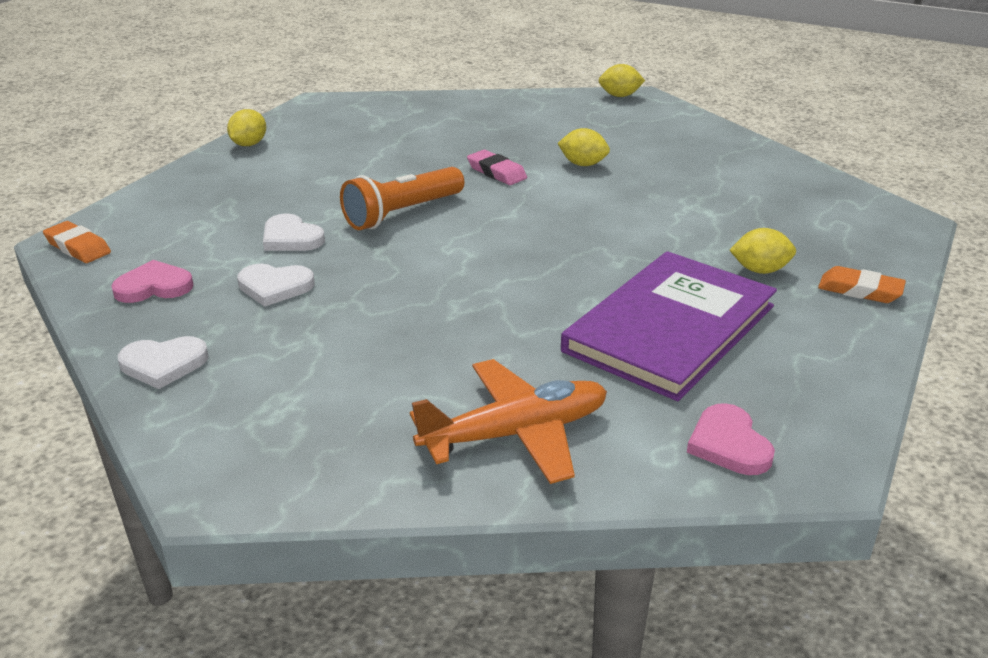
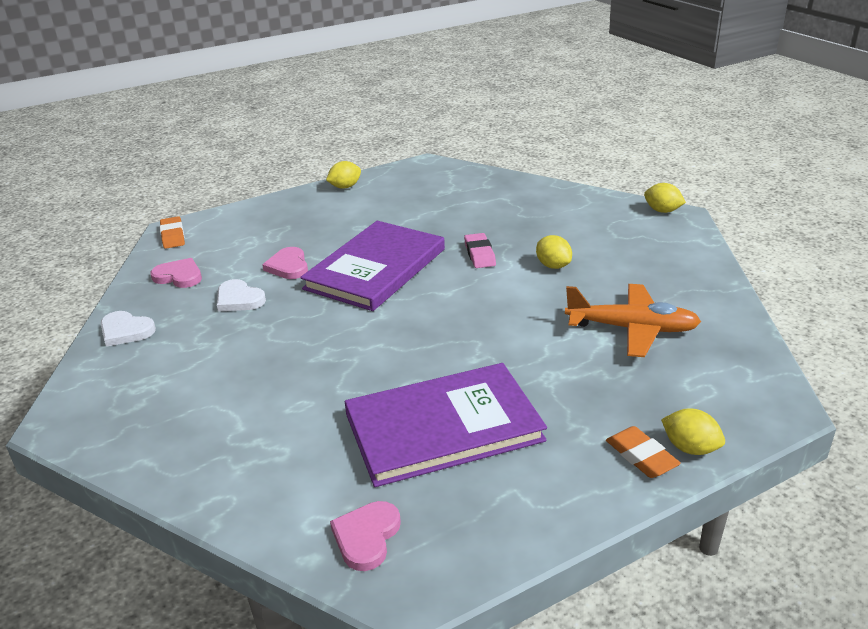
camera: 35 degrees right, 0 degrees up
(291, 238) = (288, 266): white heart -> pink heart
(402, 213) = (376, 269): orange flashlight -> purple book
(516, 433) = (246, 462): orange plane -> orange plane (632, 329)
(760, 270) = (577, 406): yellow lemon -> yellow lemon (690, 448)

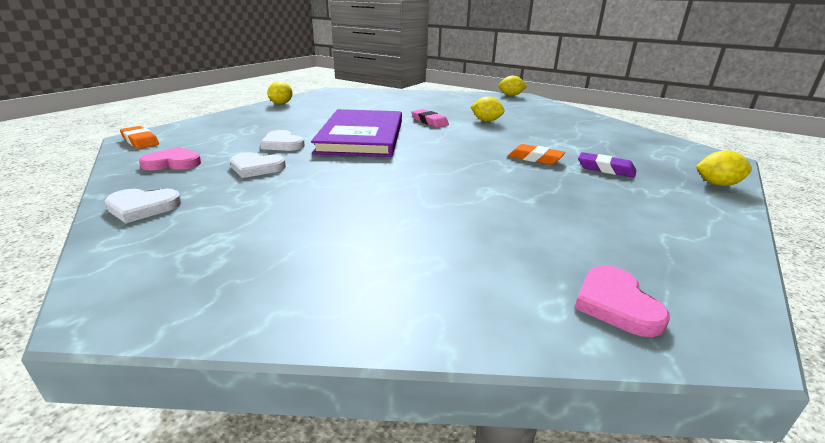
camera: 30 degrees left, 5 degrees down
(288, 266) = (282, 144): pink heart -> white heart
(443, 427) = (550, 209): purple book -> none
(586, 388) = (605, 169): none -> purple eraser
(632, 329) = (581, 139): orange plane -> none
(641, 456) = (701, 194): orange eraser -> orange eraser (535, 158)

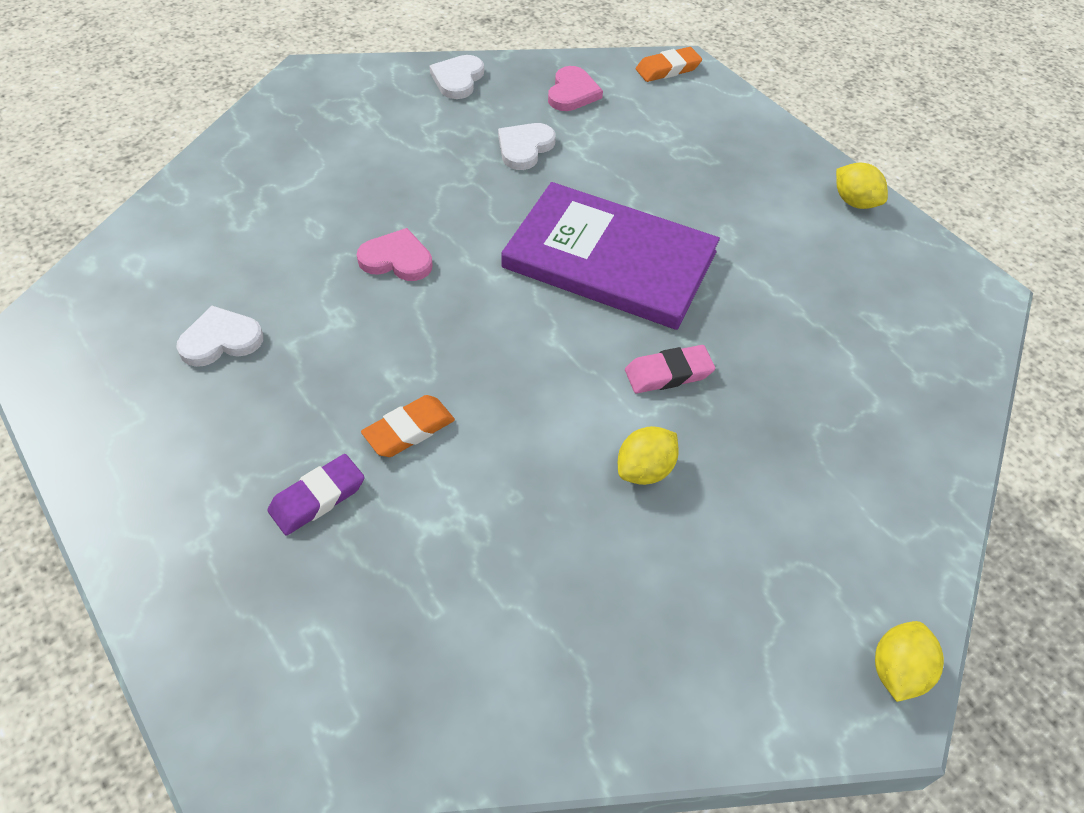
camera: 110 degrees right, 25 degrees up
(282, 144) = (606, 177): white heart -> white heart (221, 340)
(616, 304) = (104, 300): pink heart -> pink heart (397, 259)
(717, 184) = (174, 612): yellow lemon -> none

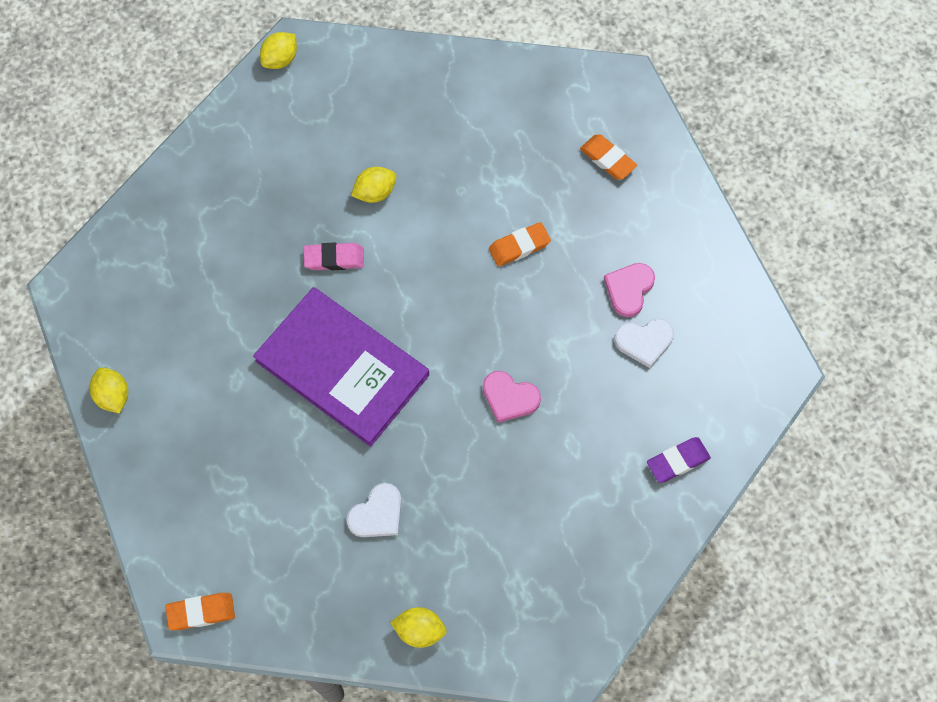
camera: 165 degrees left, 15 degrees up
(274, 591) = (607, 159): none -> orange eraser
(317, 498) = (581, 210): purple eraser -> purple eraser (678, 461)
(458, 79) = (419, 630): white heart -> yellow lemon
(572, 93) = (310, 589): pink heart -> pink heart (629, 289)

